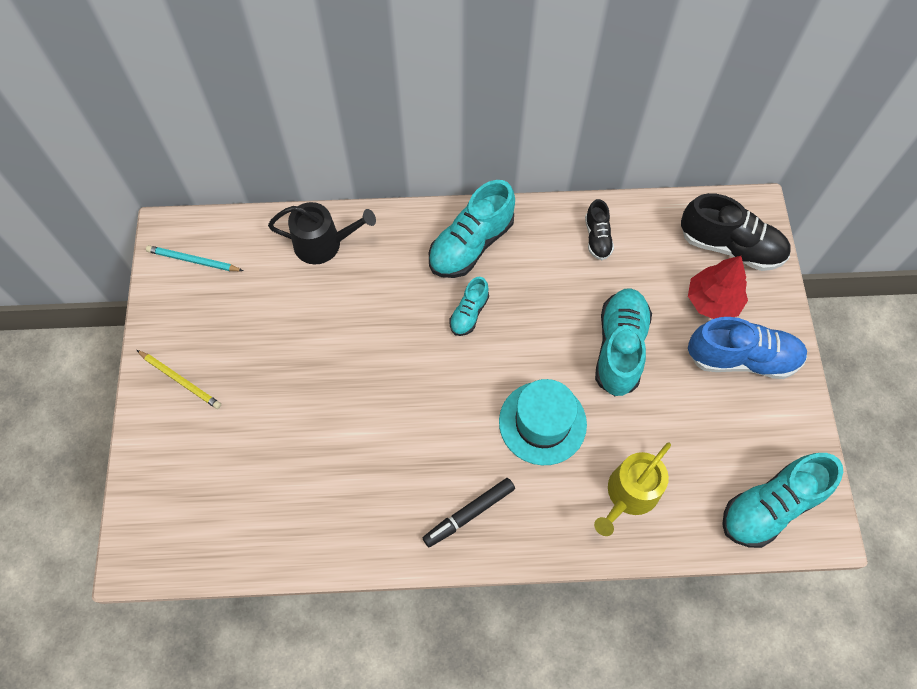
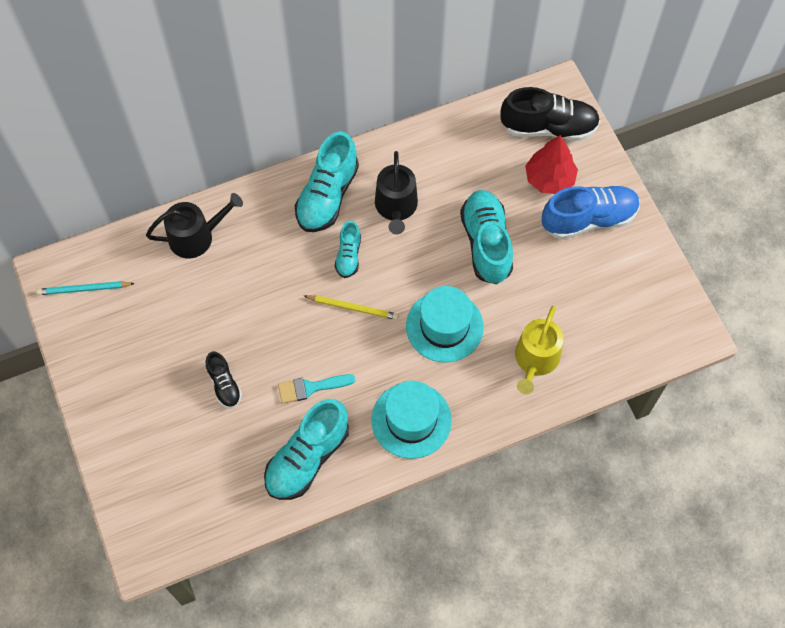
camera: 20 degrees left, 0 degrees up
(180, 380) = (119, 396): yellow pencil -> yellow pencil (353, 308)
(376, 440) = (310, 388): none -> turquoise brush
(469, 514) = (411, 420): black marker -> turquoise hat
(537, 279) = (396, 207): none -> black watering can
(597, 238) = (434, 155): black shoe -> black shoe (224, 385)
(770, 506) = (649, 330): turquoise shoe -> turquoise shoe (307, 457)

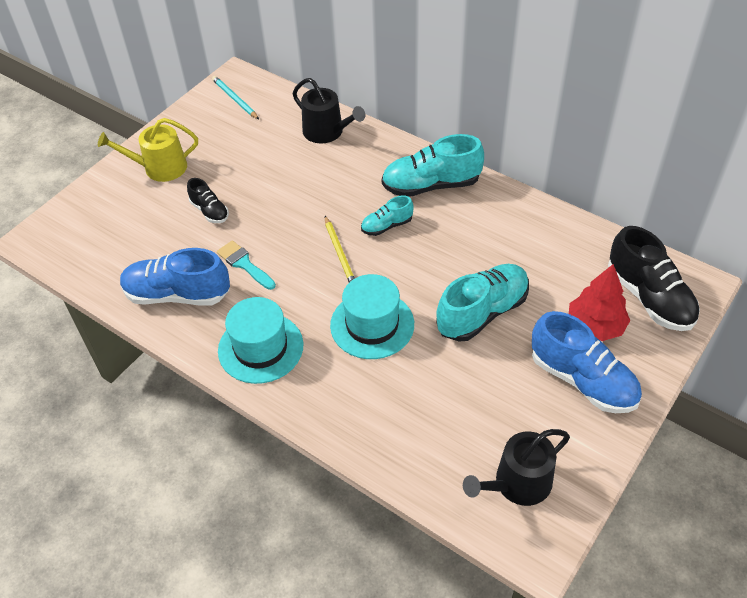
camera: 60 degrees right, 15 degrees down
(224, 385) = (209, 211): black shoe -> black shoe turned 75 degrees counterclockwise
(307, 457) = (177, 294): turquoise shoe -> blue shoe
(396, 207) = (461, 232): black watering can -> black watering can (517, 484)
(535, 360) = (392, 413): yellow watering can -> yellow watering can (160, 168)

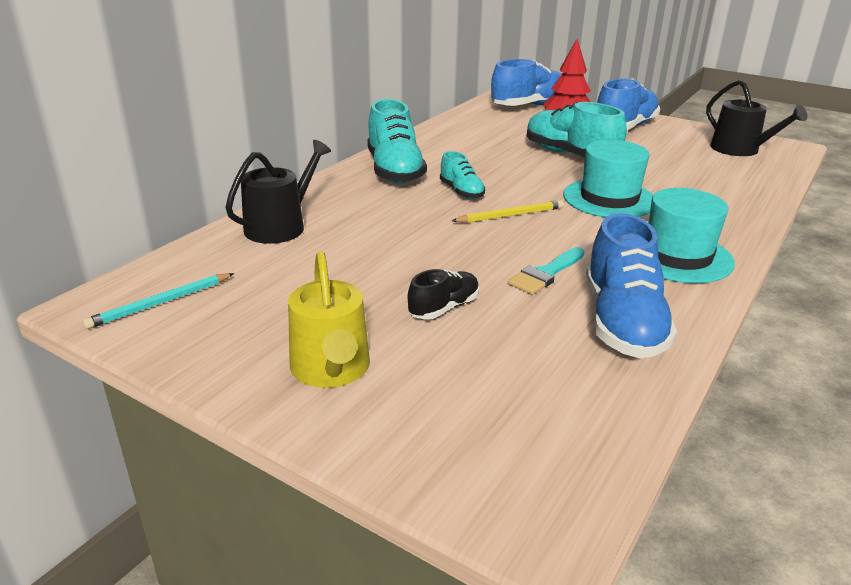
camera: 95 degrees left, 20 degrees down
(649, 298) = (529, 106): black shoe -> blue shoe

